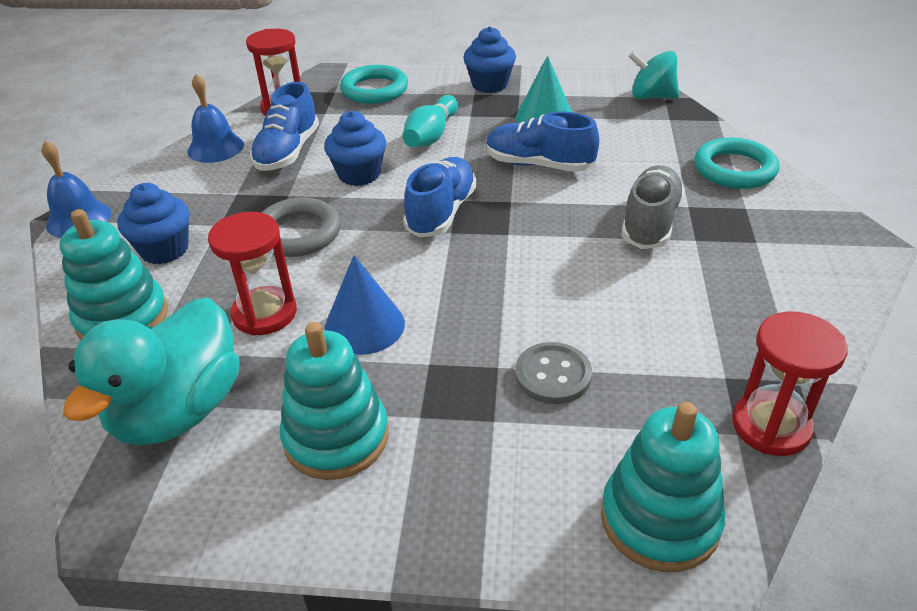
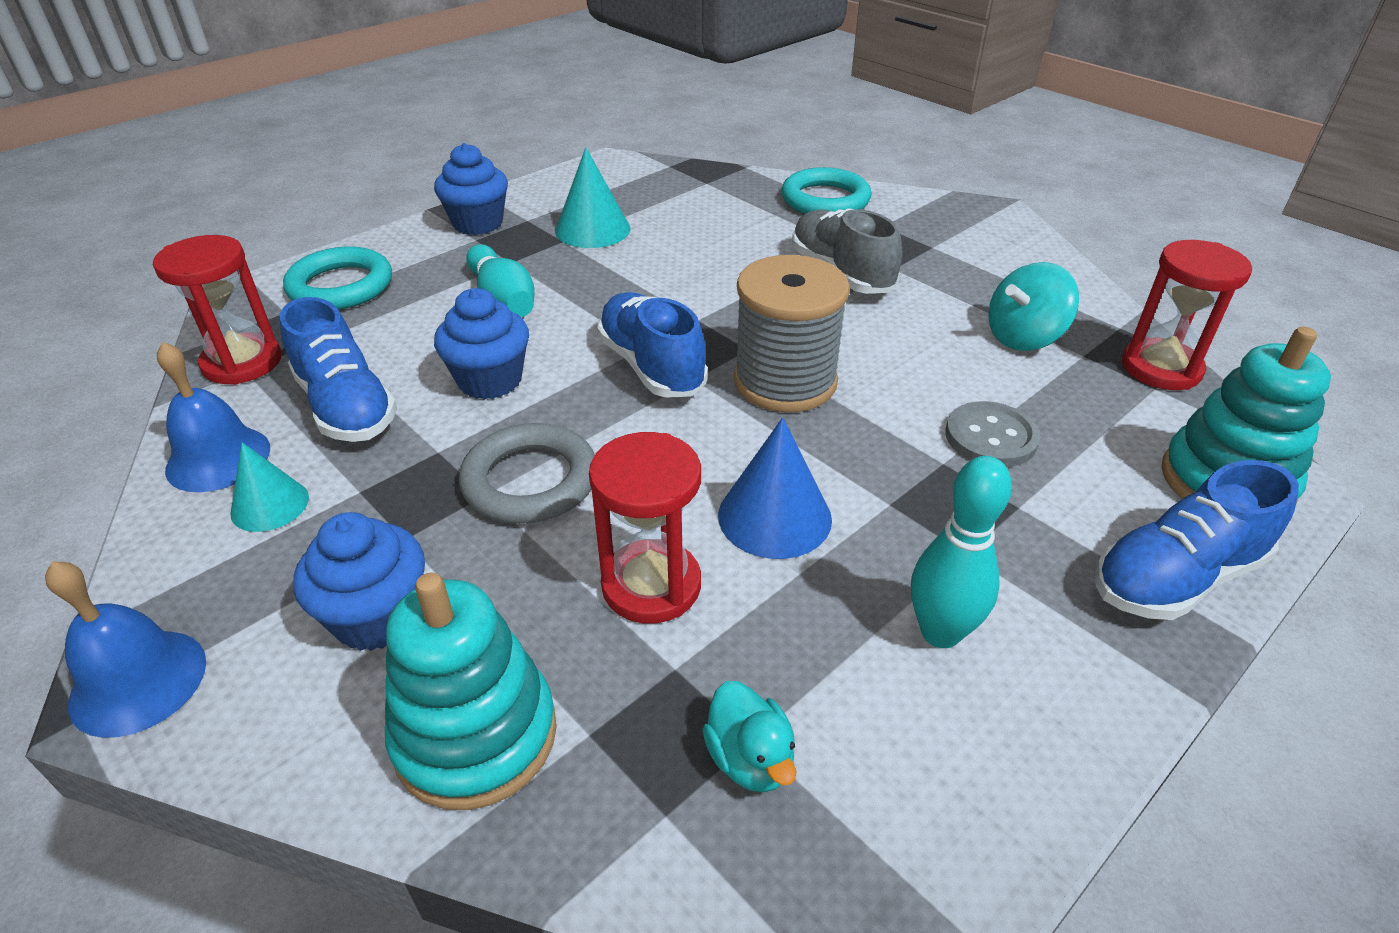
camera: 50 degrees left, 0 degrees up
(179, 410) = (750, 759): turquoise duck -> turquoise duck, size x0.43
(202, 179) = (270, 505): none -> turquoise cone
(336, 437) = (940, 632): turquoise stacking toy -> turquoise bowling pin
(494, 264) = (785, 381): none -> grey spool
(539, 165) = (665, 274): blue shoe -> blue shoe (1176, 577)
(651, 96) = (658, 170): turquoise spinning top -> turquoise spinning top (1024, 337)

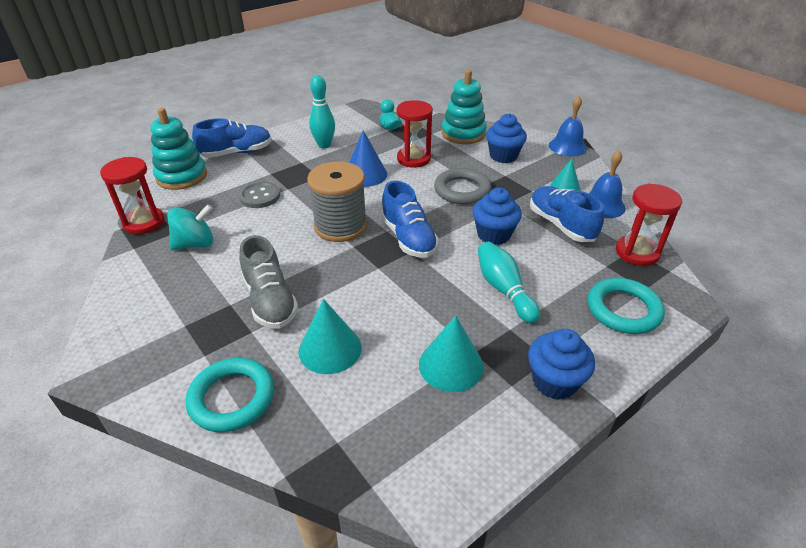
camera: 175 degrees left, 0 degrees up
(738, 235) = (330, 349): none -> turquoise cone

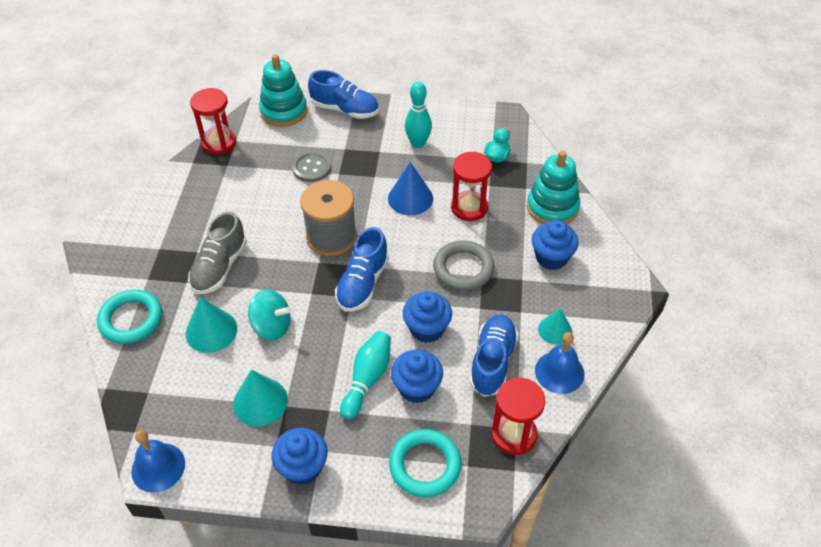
camera: 45 degrees right, 10 degrees up
(195, 244) = (228, 185): turquoise spinning top -> turquoise spinning top (272, 326)
(543, 271) = (417, 388): none -> blue cupcake
(567, 146) = (630, 289): blue bell -> blue bell (158, 467)

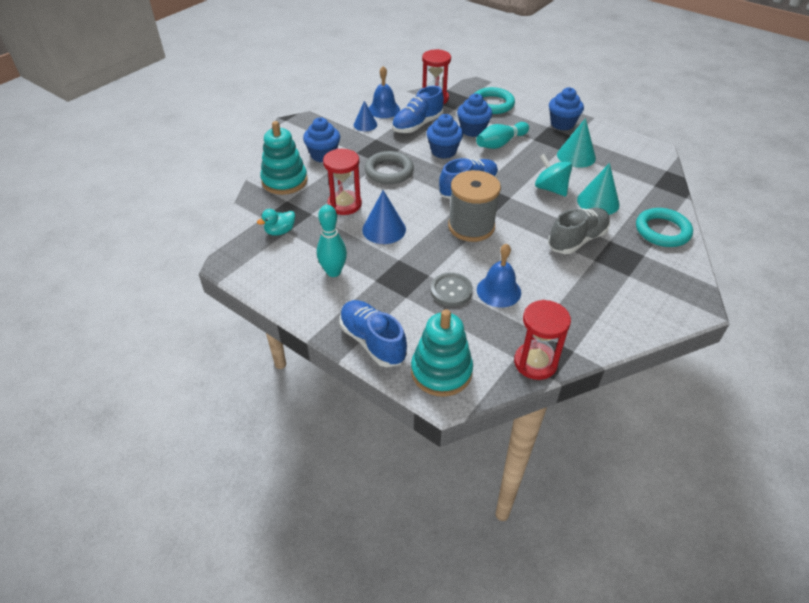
camera: 150 degrees left, 5 degrees down
(158, 467) = (652, 150): blue bell -> blue bell (498, 291)
(555, 330) = (365, 124): turquoise cone -> blue cone

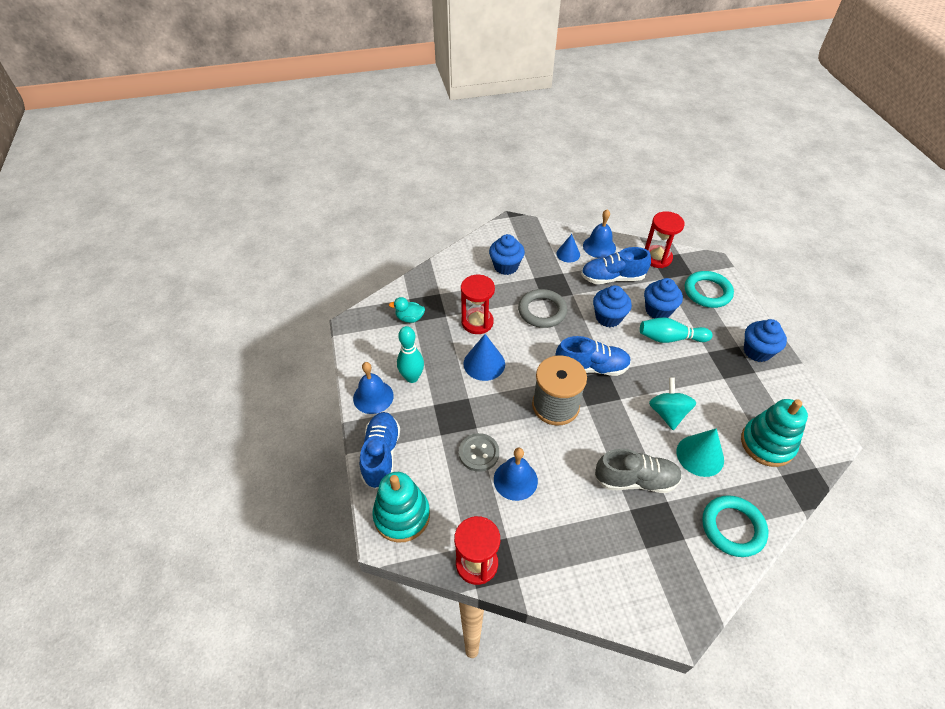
camera: 40 degrees right, 5 degrees up
(284, 181) = (454, 274): turquoise stacking toy -> turquoise stacking toy (767, 444)
(314, 305) = (373, 397): none -> blue bell
(576, 156) = (732, 394): turquoise cone -> none

